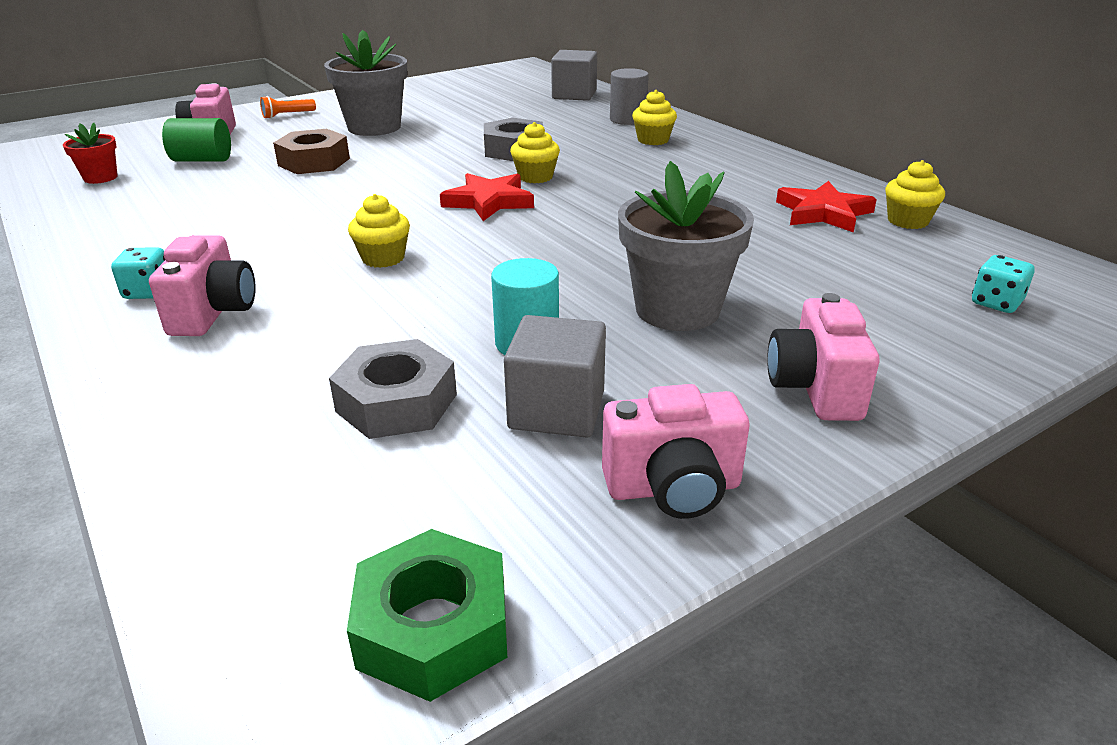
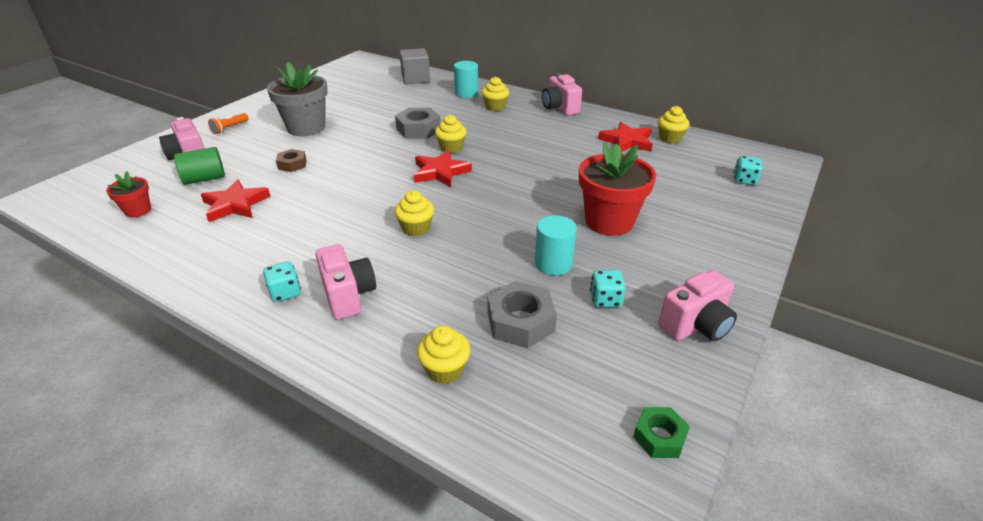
camera: 25 degrees left, 5 degrees up
(203, 191) = (235, 204): none -> red star
(229, 431) = (445, 370): none -> yellow cupcake
(314, 162) = (292, 164): brown nut -> brown nut, size x0.61
(433, 628) = (659, 437): green nut -> green nut, size x0.61
(557, 410) = (605, 300): grey cube -> turquoise dice
(628, 119) = (466, 93): grey cylinder -> turquoise cylinder
(677, 309) = (609, 221): grey flower pot -> red flower pot
(815, 389) = (709, 251): pink camera -> pink camera (560, 108)

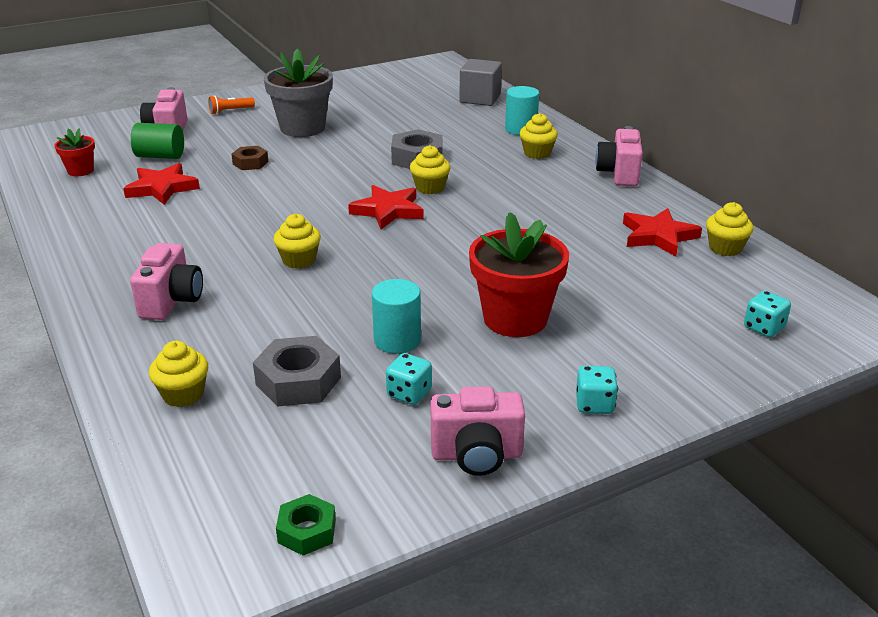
camera: 30 degrees right, 5 degrees down
(285, 292) = (124, 280): turquoise dice -> turquoise dice (594, 404)

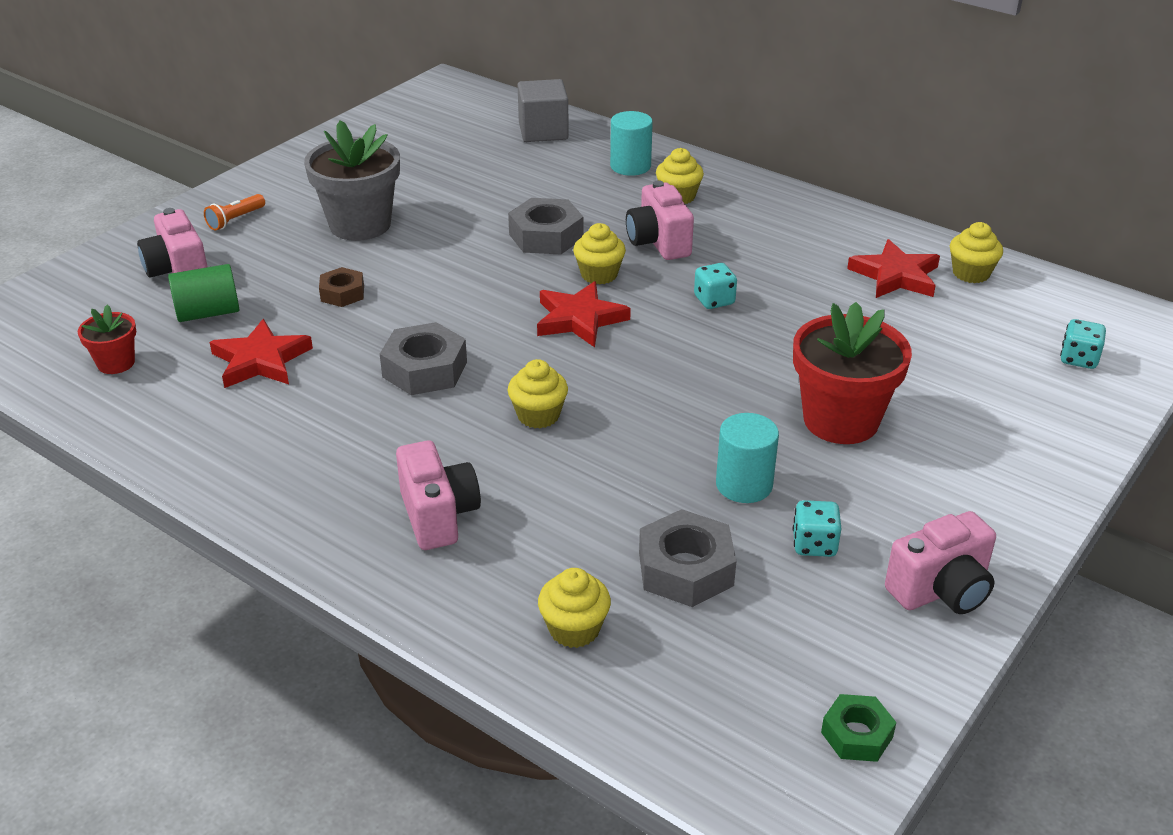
camera: 25 degrees left, 5 degrees up
(255, 216) = (425, 369): none -> grey nut
(594, 404) = (1000, 496): turquoise dice -> turquoise dice (714, 300)
(619, 174) = (790, 204): pink camera -> pink camera (658, 243)

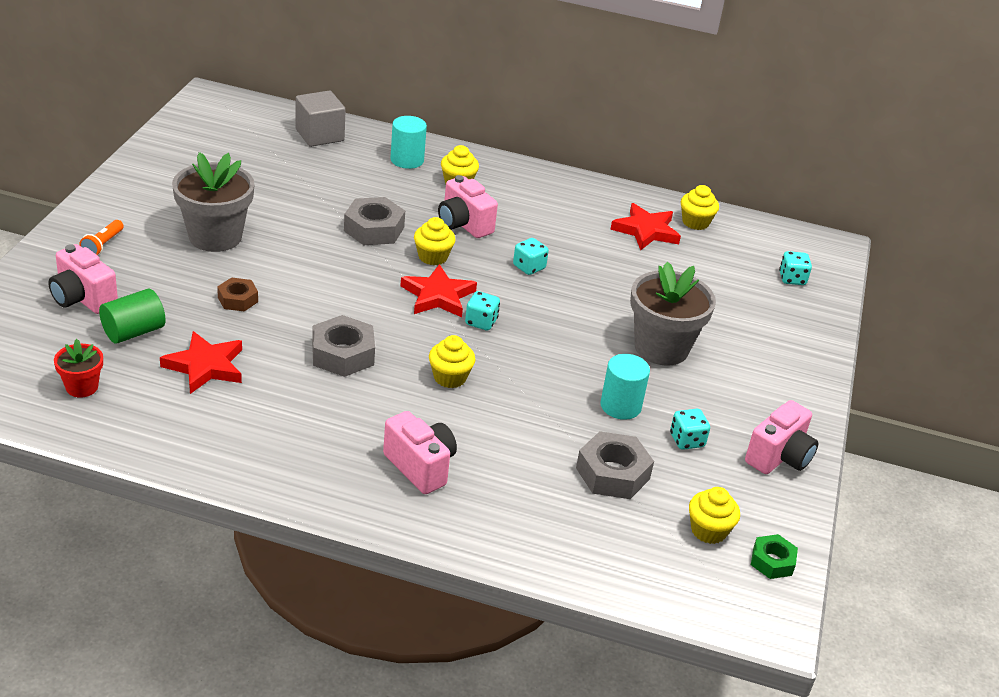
camera: 25 degrees left, 0 degrees up
(574, 629) = (561, 530): yellow cupcake -> yellow cupcake (708, 530)
(616, 356) = (481, 322): none -> turquoise dice
(841, 420) = (661, 348): red flower pot -> grey flower pot

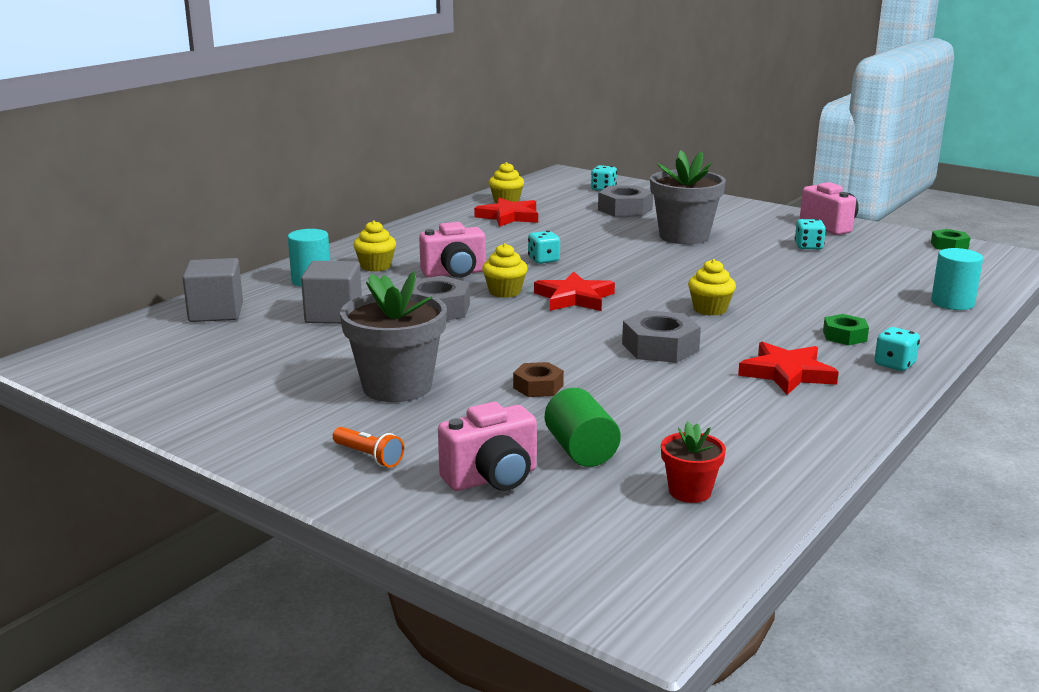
camera: 65 degrees left, 15 degrees down
(205, 366) = (664, 415): red star -> red star (787, 373)
(339, 184) = (334, 315): none -> grey cube
(420, 467) = (844, 336): pink camera -> green nut
(481, 322) = (625, 287): turquoise dice -> turquoise dice (894, 364)
(613, 473) = (851, 273): grey nut -> grey nut (625, 209)
(620, 406) = (761, 259): turquoise cylinder -> turquoise cylinder (952, 303)
(708, 530) = (918, 257): yellow cupcake -> none

